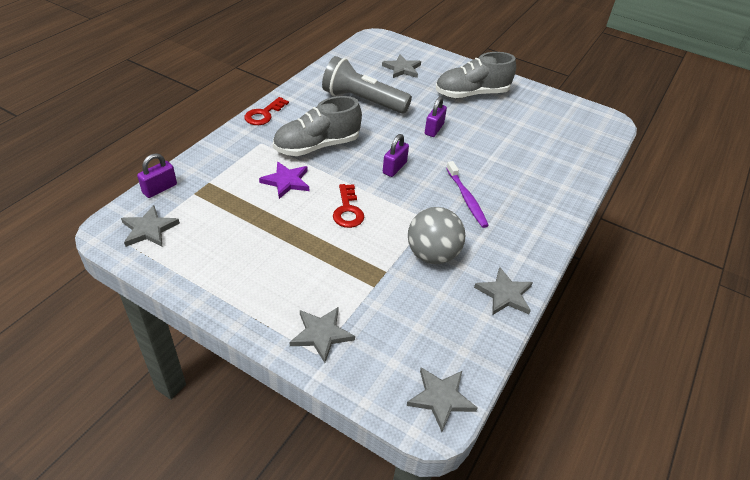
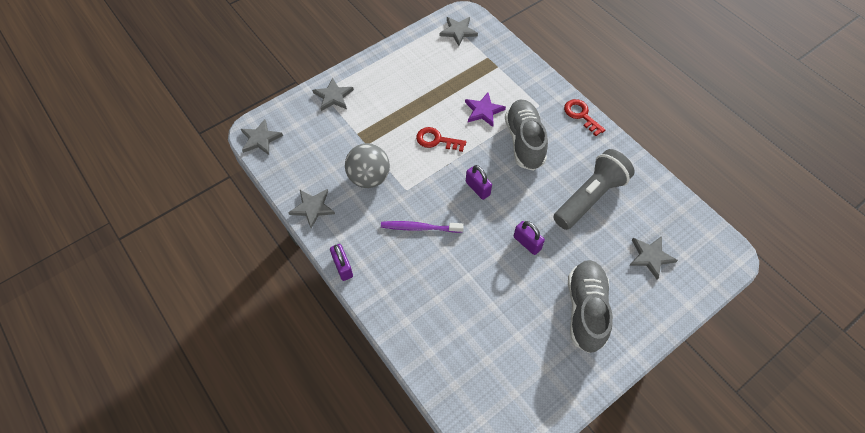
camera: 115 degrees right, 15 degrees up
(160, 189) = (498, 40): purple padlock -> purple padlock (343, 267)

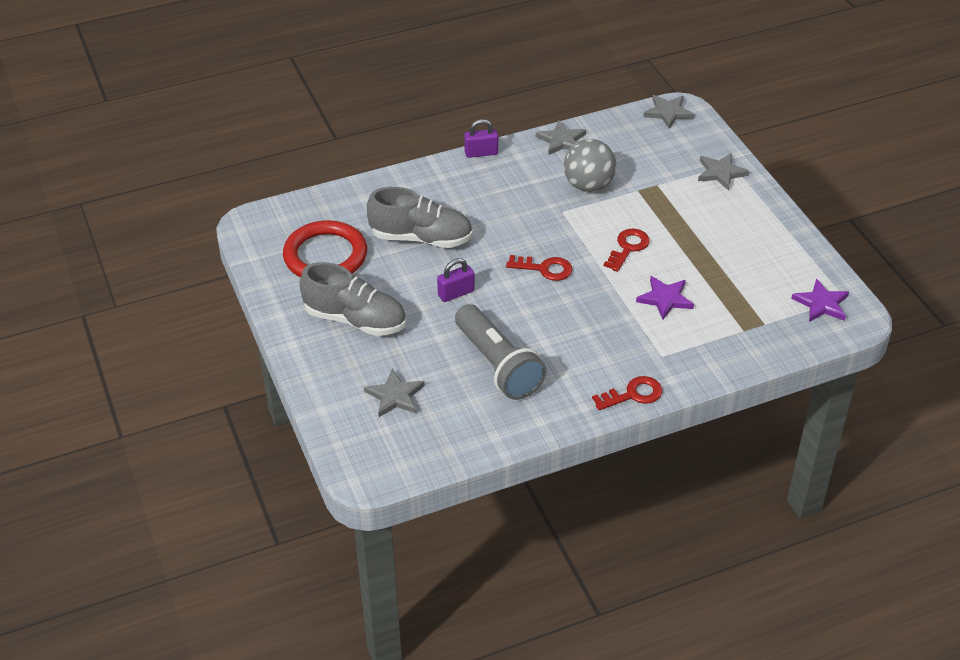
camera: 105 degrees right, 15 degrees down
(419, 228) = (508, 213): purple toothbrush -> none
(458, 31) = (821, 304): grey star -> purple star
(477, 188) = (545, 269): purple padlock -> red key
(519, 360) = (325, 256): none -> red ring
(524, 141) = (603, 326): grey shoe -> grey shoe (421, 238)

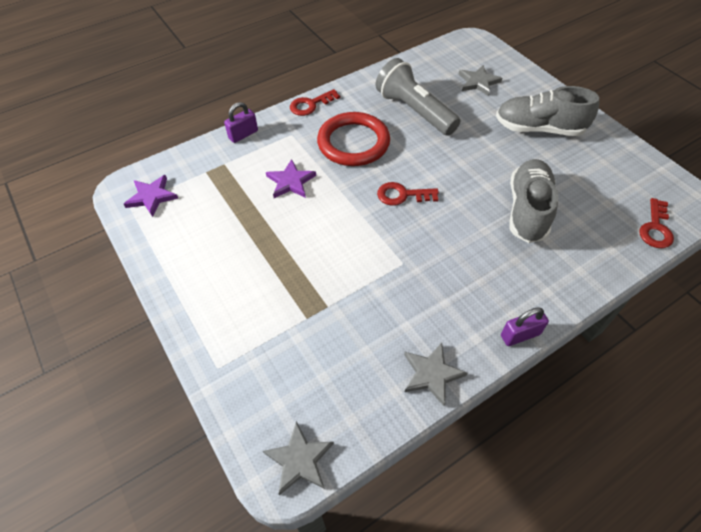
camera: 170 degrees right, 10 degrees up
(325, 256) = (601, 179): red ring -> red ring (353, 143)
(421, 238) = (527, 210): grey shoe -> grey shoe turned 105 degrees clockwise
(456, 293) = (470, 161): purple padlock -> purple padlock (243, 134)
(588, 185) = (383, 304): grey ball -> none
(628, 248) = (329, 229): red key -> red key (655, 228)
(721, 173) = (231, 350): grey star -> none

